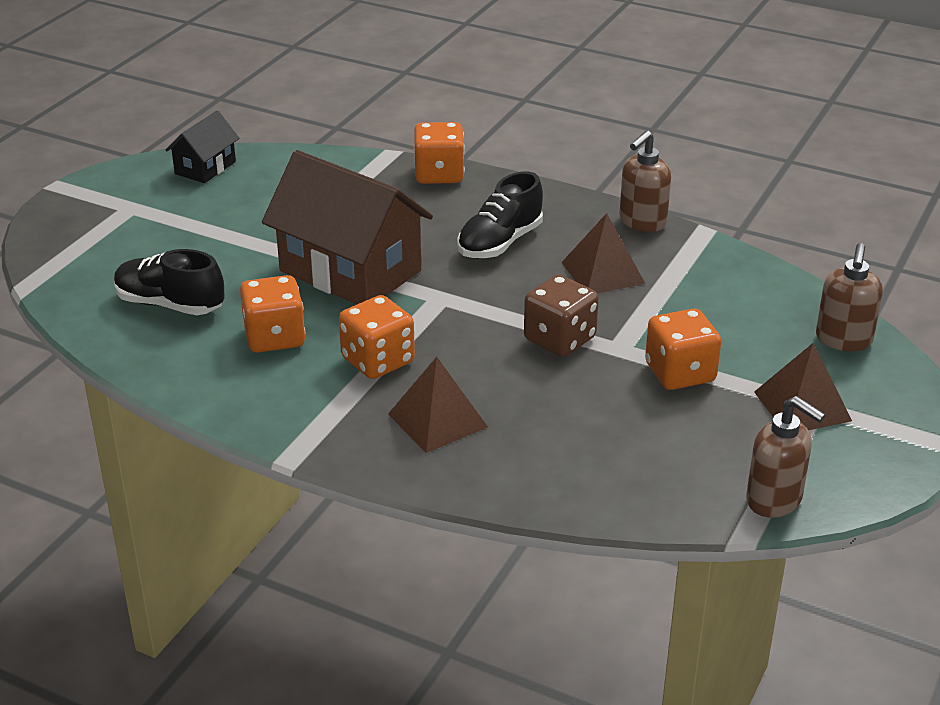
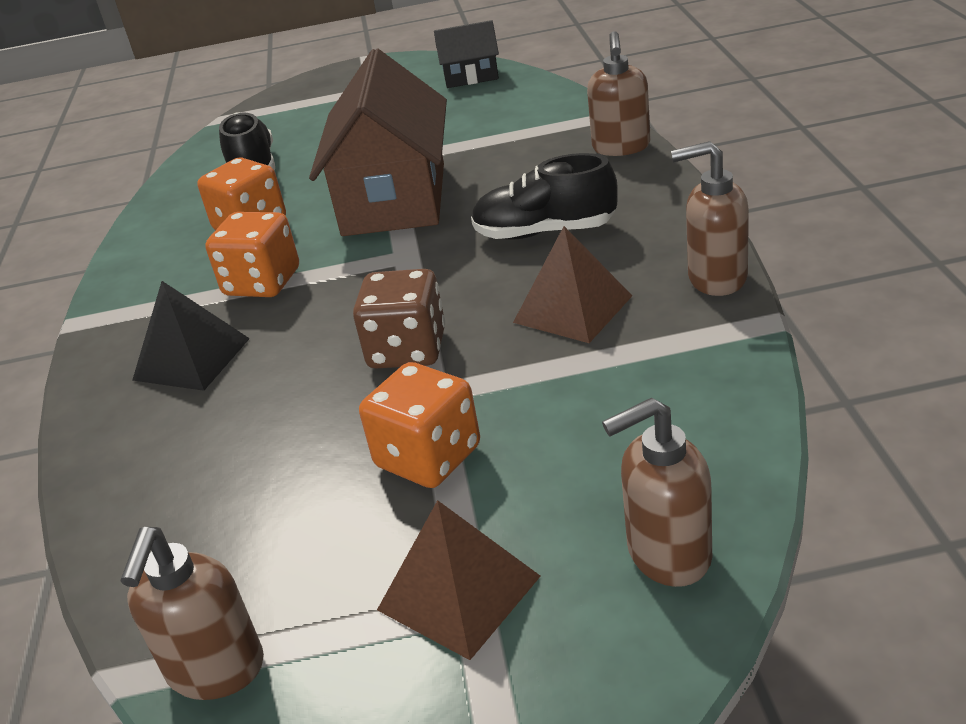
camera: 60 degrees right, 0 degrees up
(437, 420) = (192, 359): brown pyramid -> black pyramid
(439, 174) = (621, 147): orange dice -> brown soap dispenser

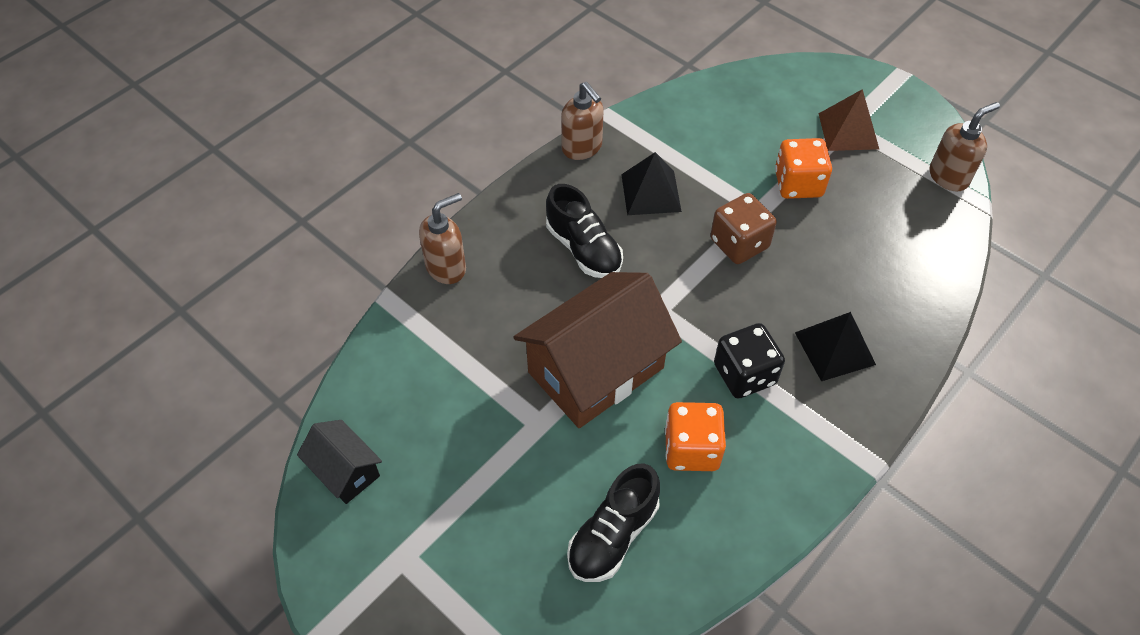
camera: 135 degrees left, 20 degrees up
(262, 283) = (744, 374): orange dice -> black dice
(573, 309) = (650, 192): brown pyramid -> black pyramid
(667, 554) = (775, 85): brown soap dispenser -> none

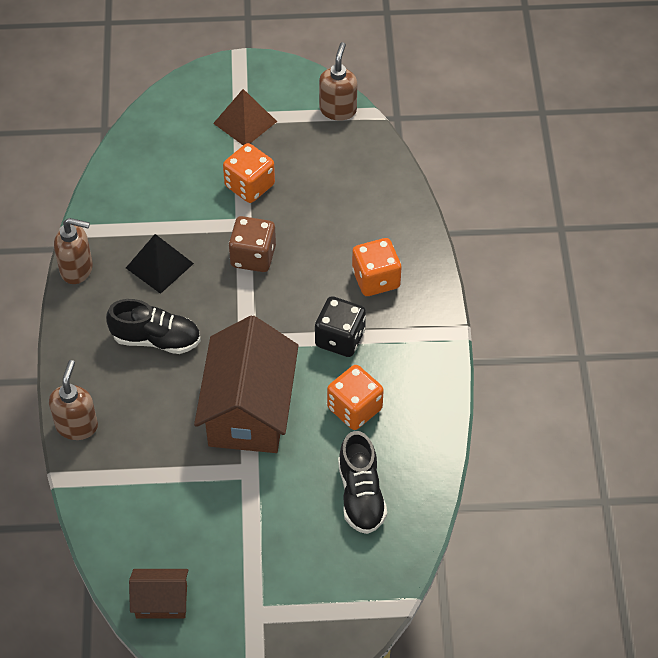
camera: 45 degrees left, 0 degrees up
(345, 471) = (161, 601): black house -> brown house
(834, 348) = (376, 279): black pyramid -> orange dice

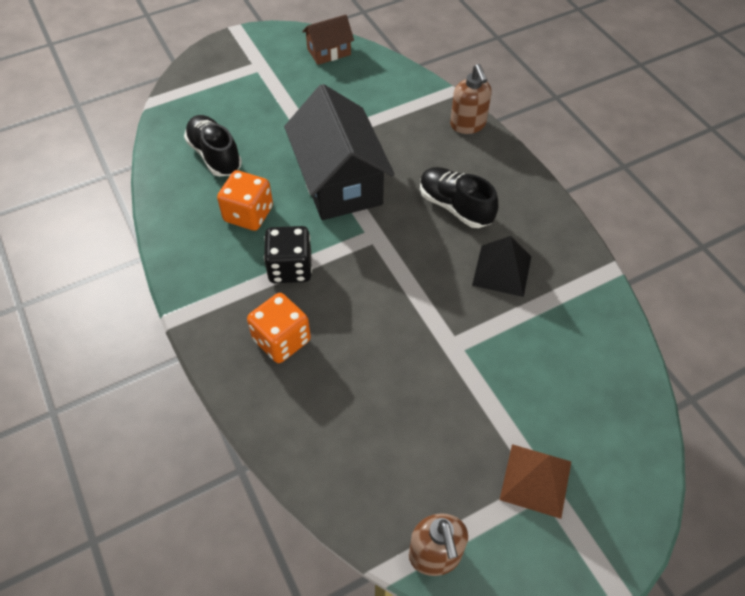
camera: 155 degrees right, 0 degrees up
(77, 269) = (572, 238): brown soap dispenser -> none
(156, 339) = (455, 206): black shoe -> black shoe turned 60 degrees clockwise
(249, 186) = (474, 394): orange dice -> none
(249, 410) = (339, 182): brown house -> black house
(253, 256) = (419, 315): brown dice -> none

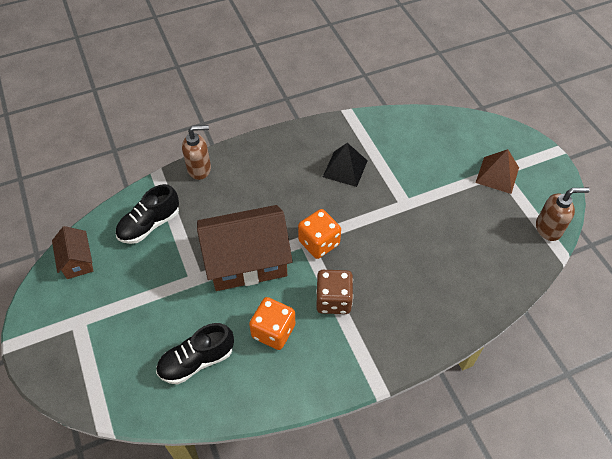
camera: 85 degrees left, 0 degrees up
(281, 340) = (401, 307): orange dice -> orange dice (319, 243)
(290, 268) = (333, 300): black dice -> brown dice
(339, 182) = (246, 261): black house -> brown house
(455, 206) = (284, 187): black shoe -> black shoe (149, 225)

